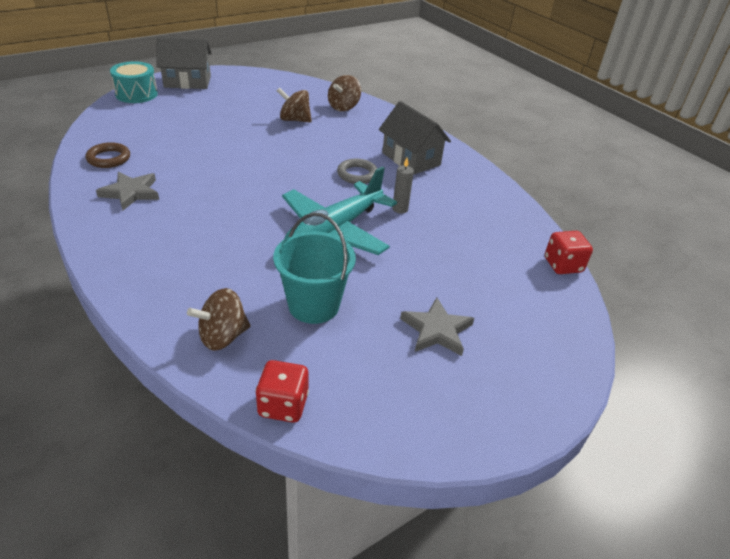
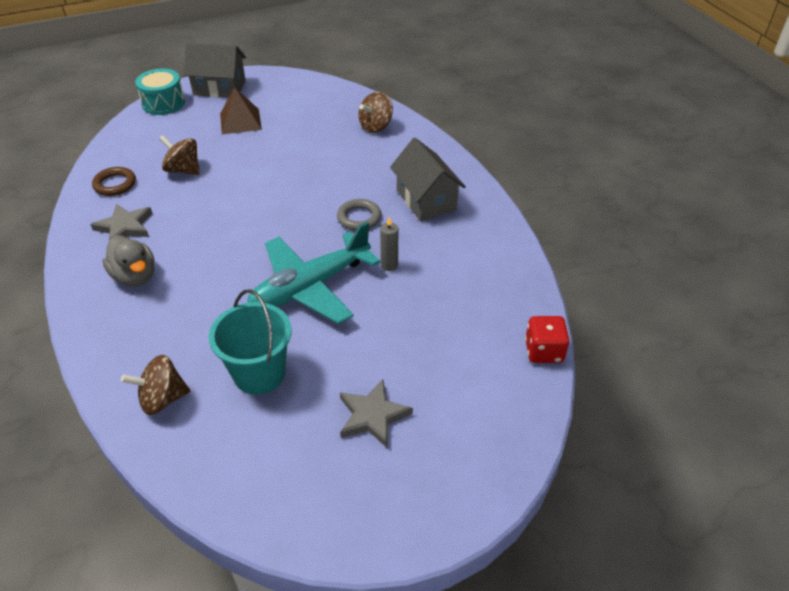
camera: 15 degrees right, 5 degrees up
(156, 233) = (135, 276): none -> grey duck
(217, 106) = (240, 121): none -> brown pyramid
(283, 405) = (194, 479): red dice -> none
(294, 120) = (316, 142): brown spinning top -> brown spinning top (183, 170)

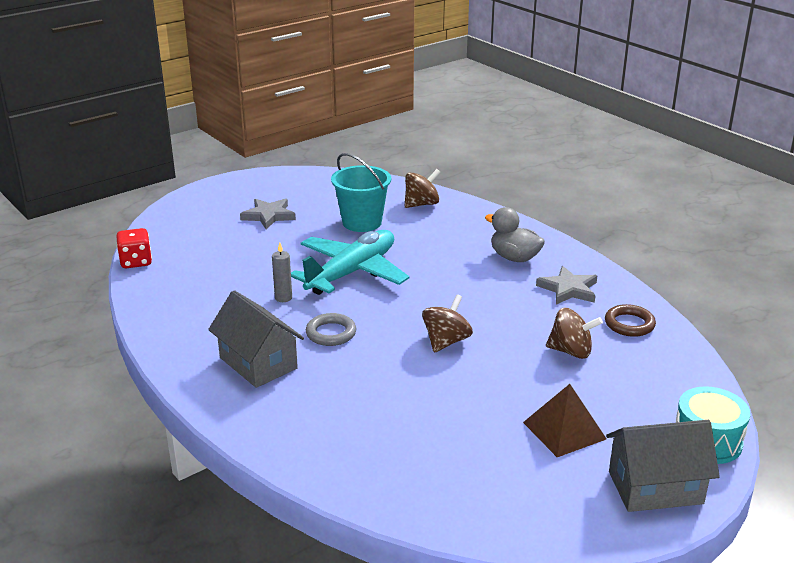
camera: 165 degrees right, 15 degrees down
(376, 126) = (358, 457): brown spinning top -> brown spinning top (446, 341)

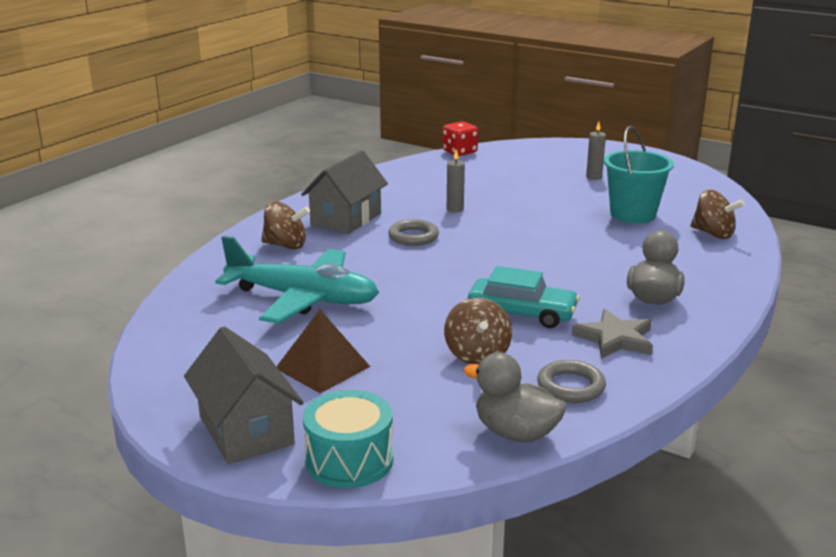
camera: 70 degrees right, 5 degrees down
(268, 216) = (594, 177): grey star -> grey candle
(352, 272) = (528, 227): turquoise plane -> turquoise plane (303, 298)
(446, 341) = (441, 287): brown spinning top -> brown spinning top (285, 245)
(512, 316) = (521, 313): none -> turquoise car
(629, 324) = (571, 386): brown ring -> grey ring
(684, 361) = (515, 433): none -> grey duck

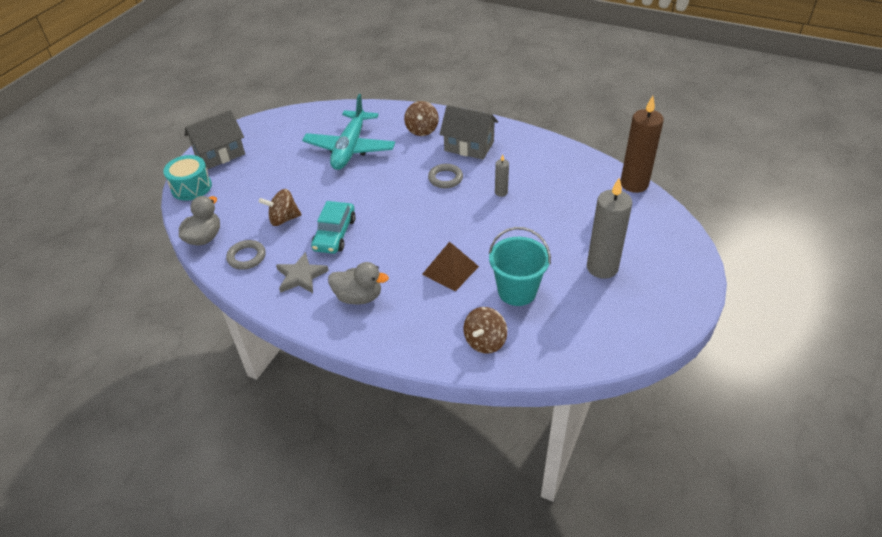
camera: 85 degrees right, 20 degrees up
(322, 367) = (274, 167): brown pyramid -> brown pyramid (450, 270)
(460, 152) = (634, 184): red dice -> brown candle
(594, 177) = (602, 268): grey candle -> grey candle, size x2.14

